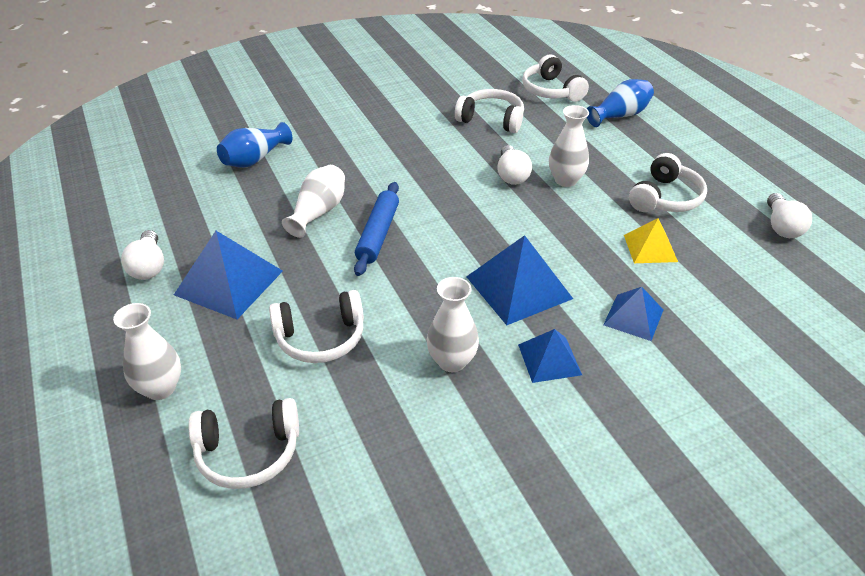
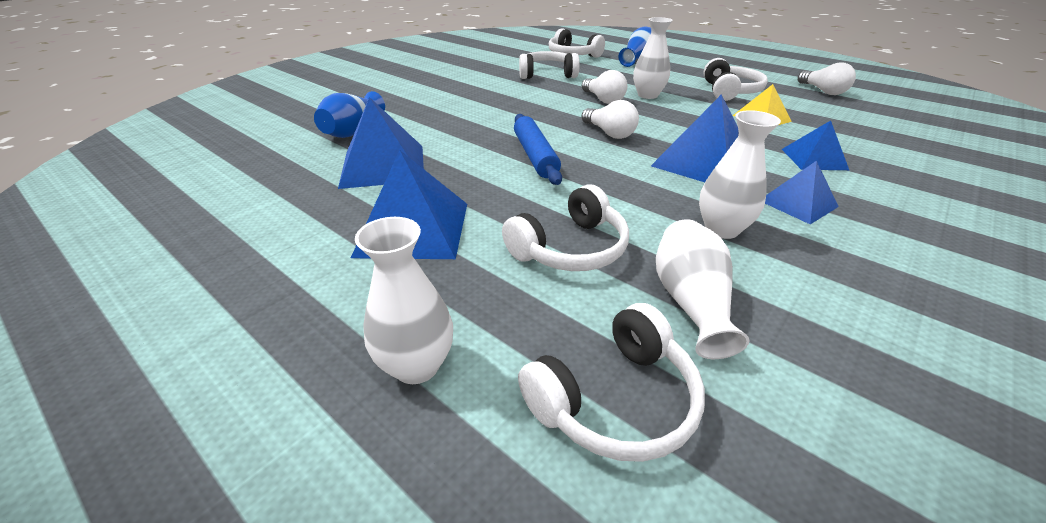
camera: 25 degrees left, 5 degrees down
(149, 266) = (294, 239): white light bulb -> white light bulb (609, 133)
(251, 209) = (383, 166): none -> blue pyramid
(318, 212) = (459, 153): white vase -> white vase (690, 302)

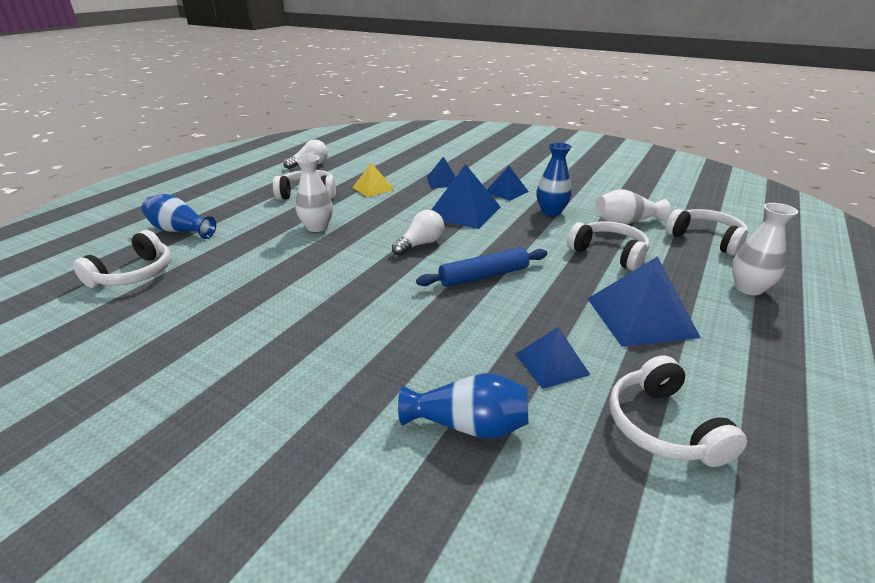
camera: 100 degrees left, 5 degrees down
(383, 166) = (551, 364): blue pyramid -> blue pyramid, size x0.60
(547, 74) = (227, 288): white headphones -> white headphones (663, 426)
(603, 100) = (330, 249): white light bulb -> none
(721, 229) = (551, 212): white vase -> blue vase

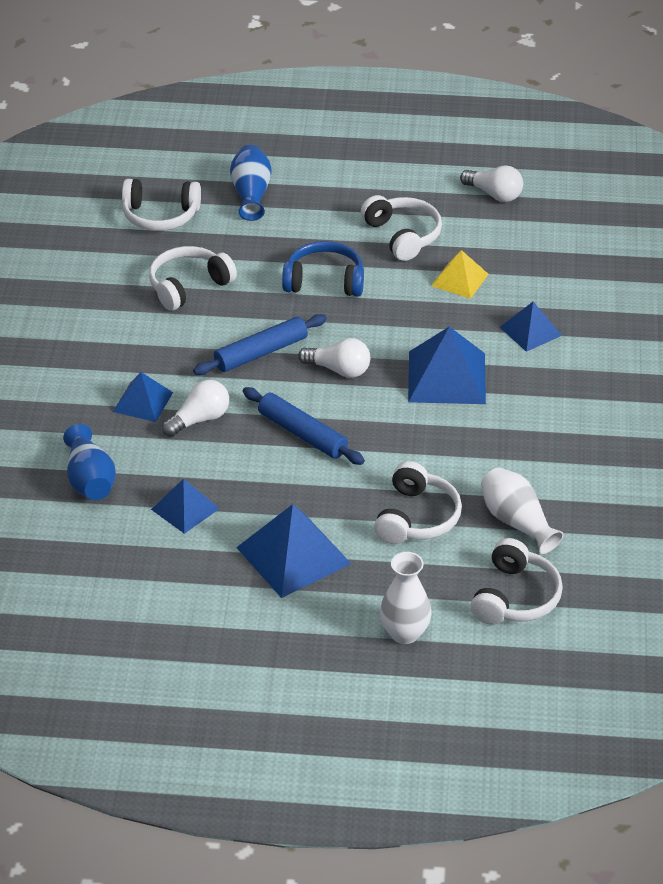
camera: 65 degrees right, 10 degrees up
(317, 227) = (324, 281): white vase -> blue headphones
(368, 270) = (261, 353): none -> blue rolling pin
(425, 322) = (199, 419): none -> white light bulb
(506, 191) = (540, 397): blue pyramid -> blue pyramid (142, 402)
(551, 212) = (502, 451): blue vase -> none
(663, 426) = (143, 580): white headphones -> white headphones (188, 286)

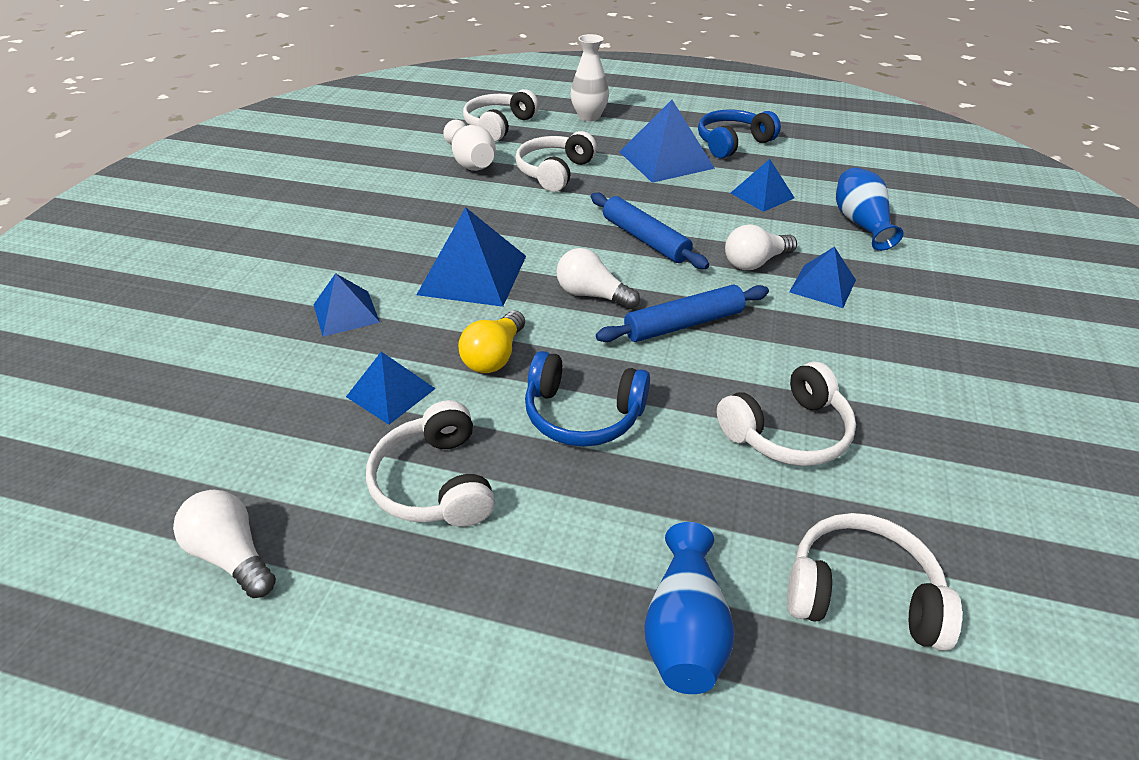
camera: 170 degrees left, 0 degrees up
(214, 598) = (732, 143): none -> blue headphones
(399, 311) = (494, 356): none -> yellow light bulb
(459, 280) = (390, 392): yellow pyramid -> blue pyramid

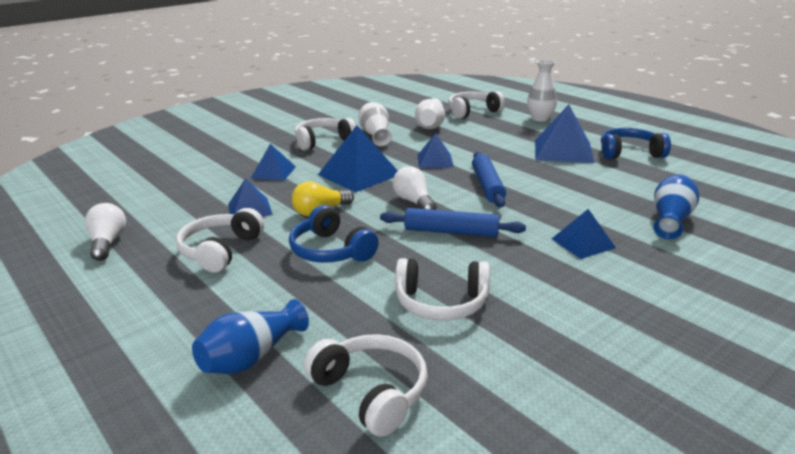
camera: 35 degrees right, 15 degrees down
(417, 200) = (375, 135): none -> white vase
(554, 172) = (475, 140): white headphones -> white headphones (323, 141)
(755, 262) = (549, 217): white light bulb -> none
(762, 195) = (610, 185): blue pyramid -> blue pyramid (435, 161)

